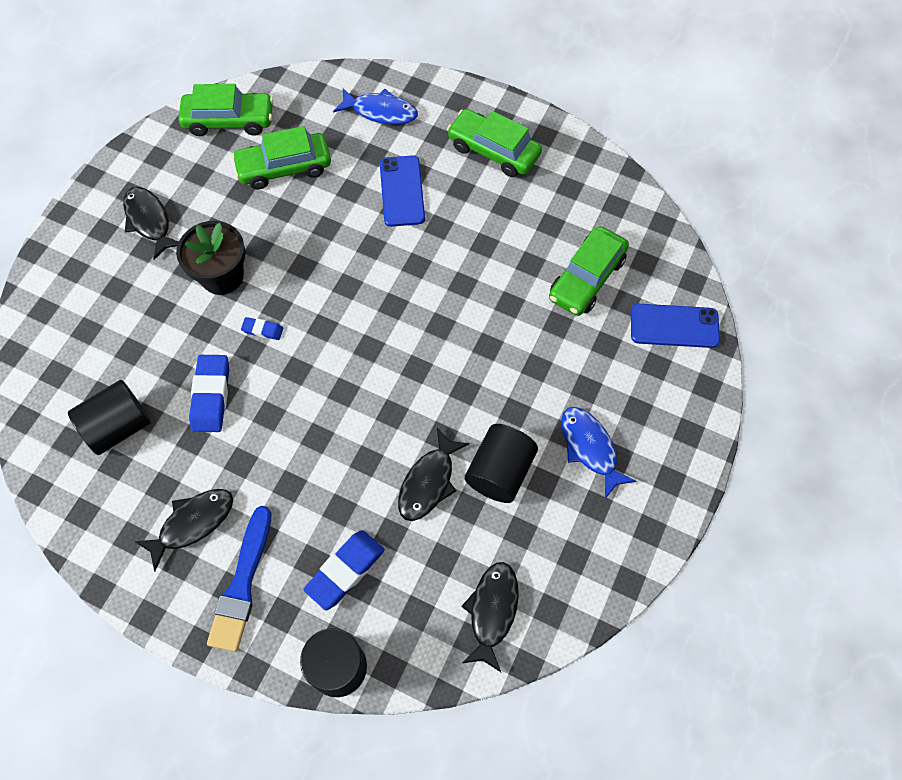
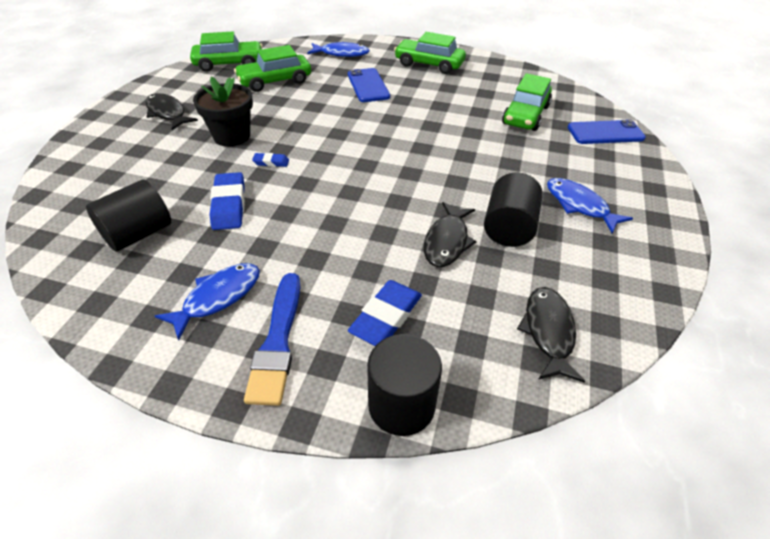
camera: 10 degrees left, 20 degrees down
(192, 523) = (218, 298): black fish -> blue fish

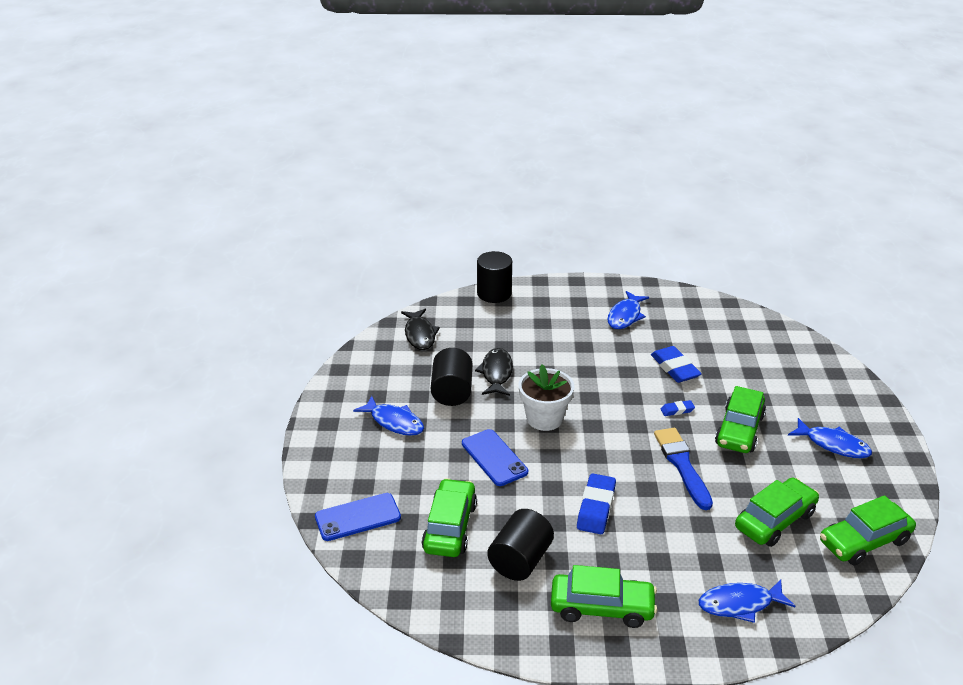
camera: 165 degrees right, 10 degrees down
(138, 234) = (715, 338): black cylinder -> black cylinder (520, 560)
(167, 113) = (833, 444): black fish -> blue fish
(232, 136) = (739, 430): black flower pot -> green car
(277, 342) = (573, 304): blue brush -> blue brush (682, 465)
(368, 85) = (658, 539): blue phone -> blue phone (494, 458)
(386, 317) = (519, 325): blue eraser -> blue eraser (596, 507)
(411, 179) = (544, 418): none -> white flower pot

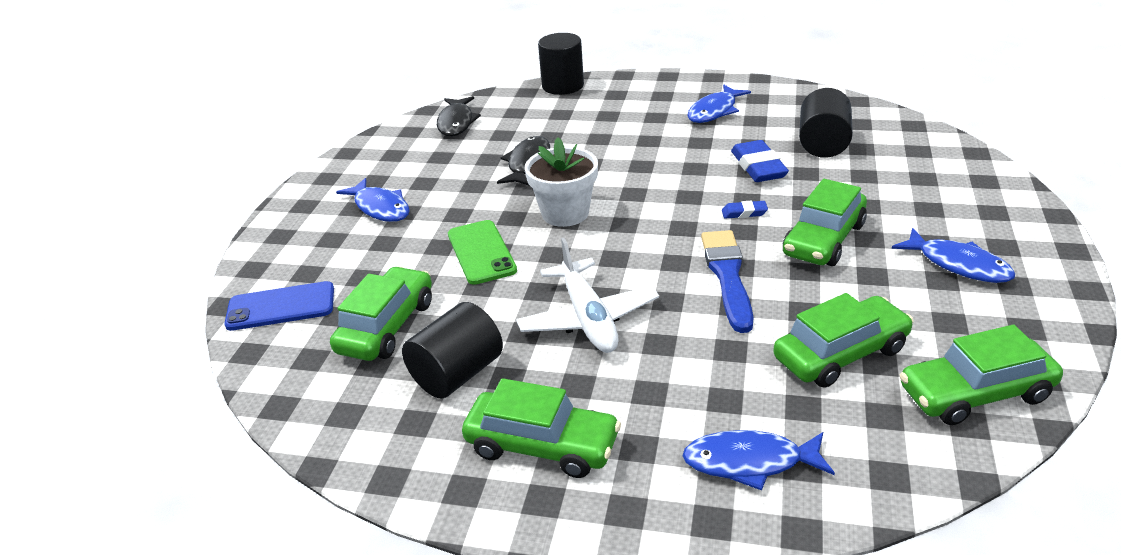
camera: 15 degrees right, 0 degrees up
(452, 392) = (464, 180): black cylinder -> black cylinder (823, 144)
(494, 458) = (481, 252): blue phone -> green phone
(596, 507) = (588, 318): blue eraser -> white plane

